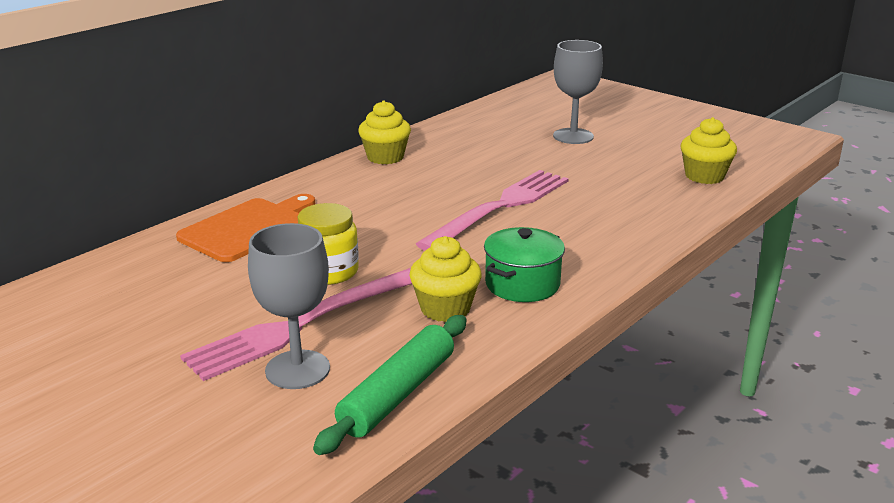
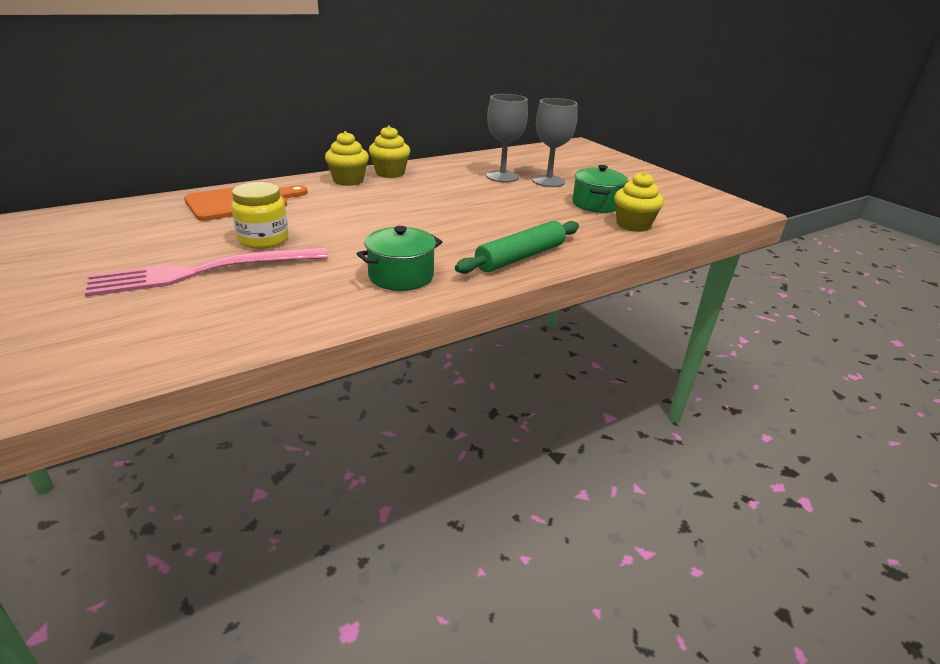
camera: 15 degrees right, 5 degrees up
(297, 369) = (160, 303): grey goblet -> grey goblet (502, 177)
(397, 394) = (212, 338): green rolling pin -> green rolling pin (520, 257)
(445, 308) = (321, 282): yellow cupcake -> yellow cupcake (348, 180)
(499, 208) = (440, 219): pink fork -> none
(647, 157) = (596, 204): none -> green pot

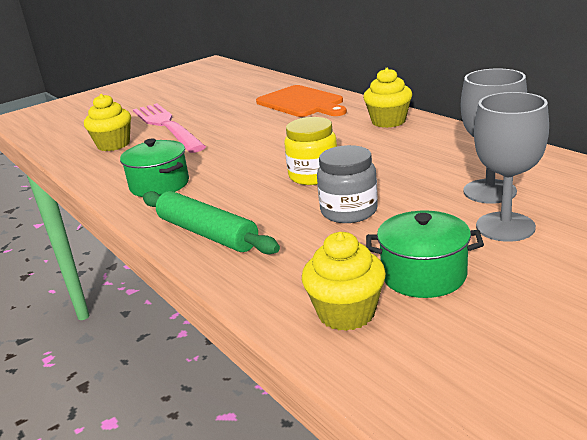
camera: 90 degrees right, 5 degrees down
(263, 240) = (224, 127): yellow jar -> yellow jar (313, 176)
(390, 173) = (432, 132): yellow cupcake -> yellow cupcake (113, 145)
(508, 211) = (349, 211): none -> grey jar

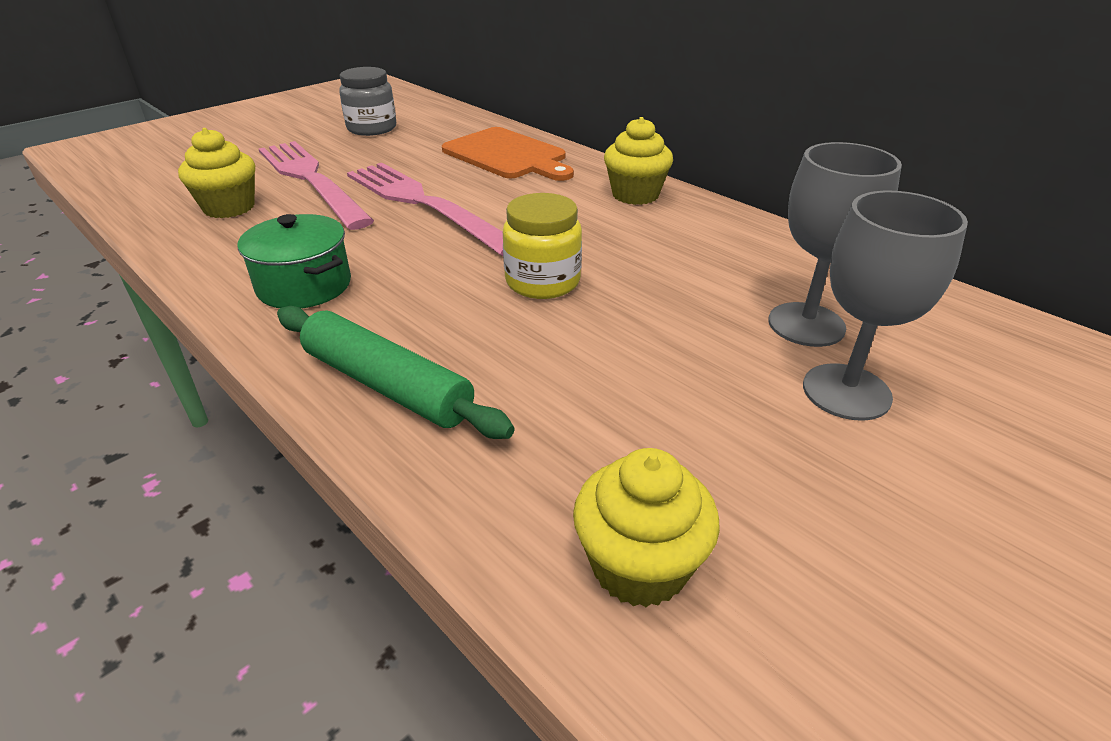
camera: 10 degrees left, 10 degrees up
(240, 136) = (424, 204): none -> pink fork
(349, 211) = (607, 351): grey jar -> grey jar (372, 128)
(423, 275) = (747, 484): green pot -> none

